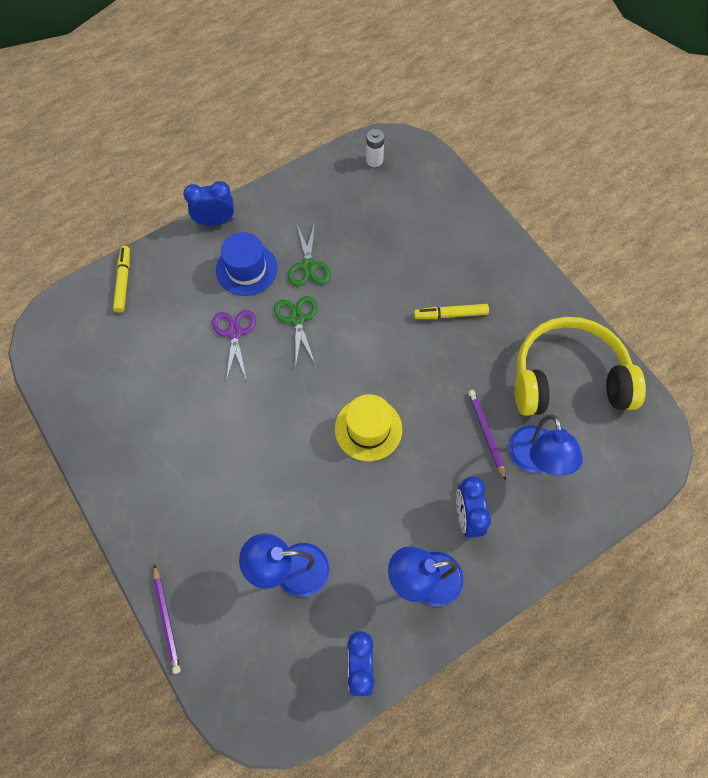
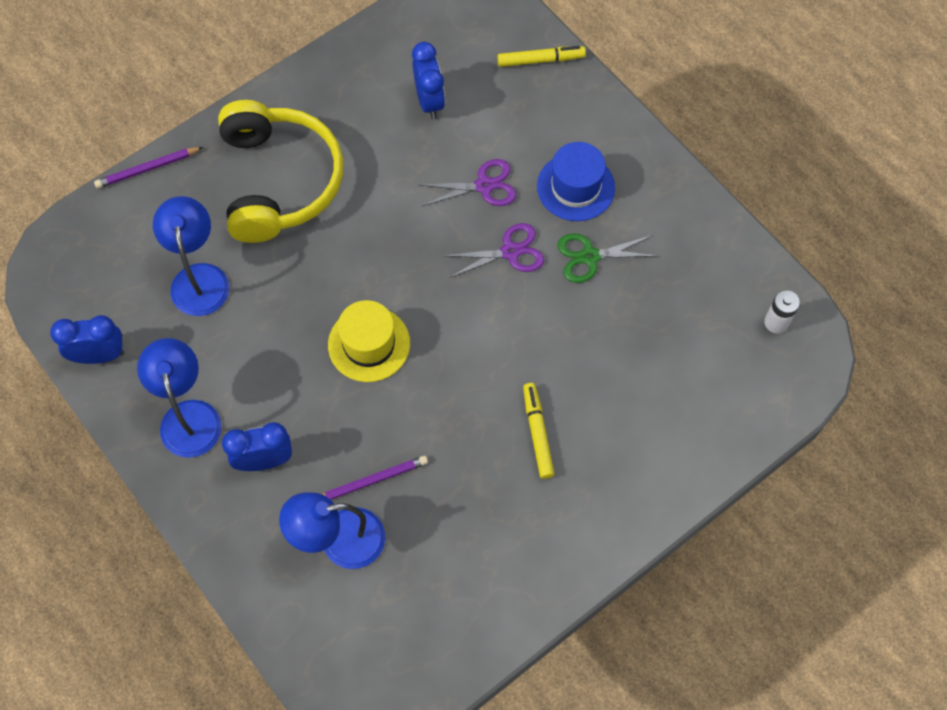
camera: 85 degrees right, 0 degrees up
(215, 221) = (642, 143): blue clock -> blue clock (429, 101)
(297, 319) = (510, 252): green scissors -> purple scissors
(568, 378) = (457, 585): yellow headphones -> yellow headphones (279, 181)

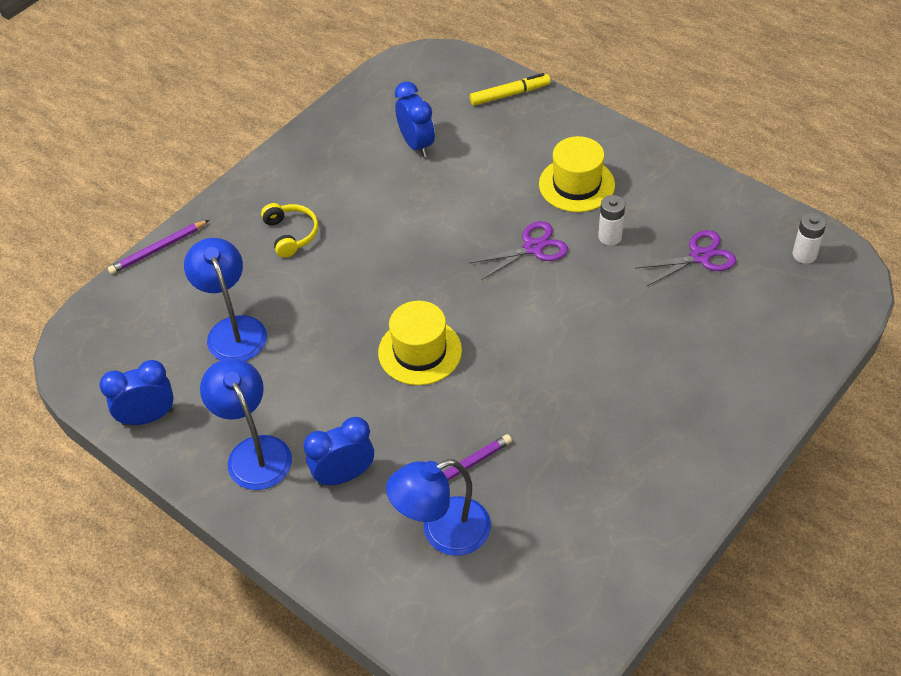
camera: 10 degrees left, 15 degrees down
(279, 181) = (291, 234): yellow headphones -> yellow headphones, size x0.43
(484, 186) = (490, 200): purple scissors -> purple scissors (700, 257)
(537, 433) = (611, 393): yellow marker -> none
(575, 187) = (576, 184): blue hat -> yellow hat
(590, 256) = (610, 237): green scissors -> white battery

